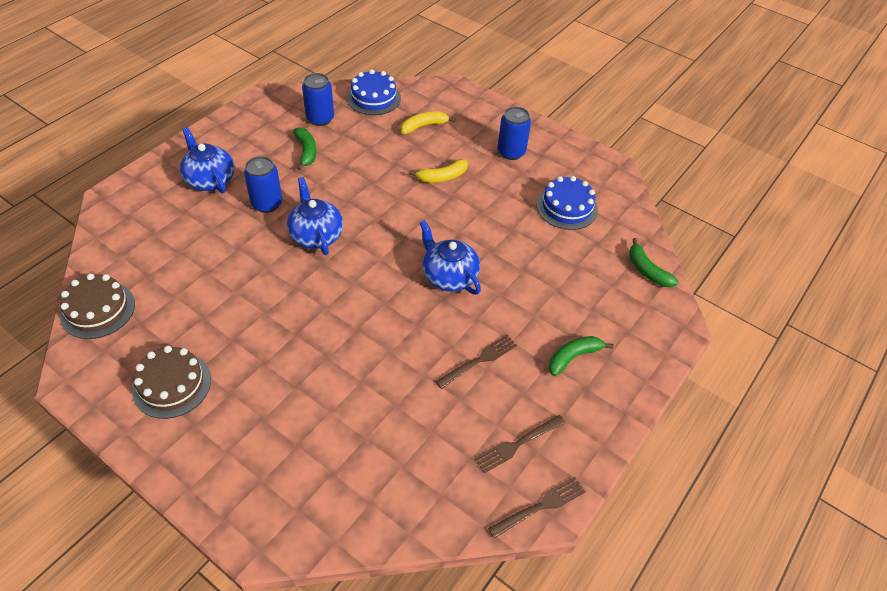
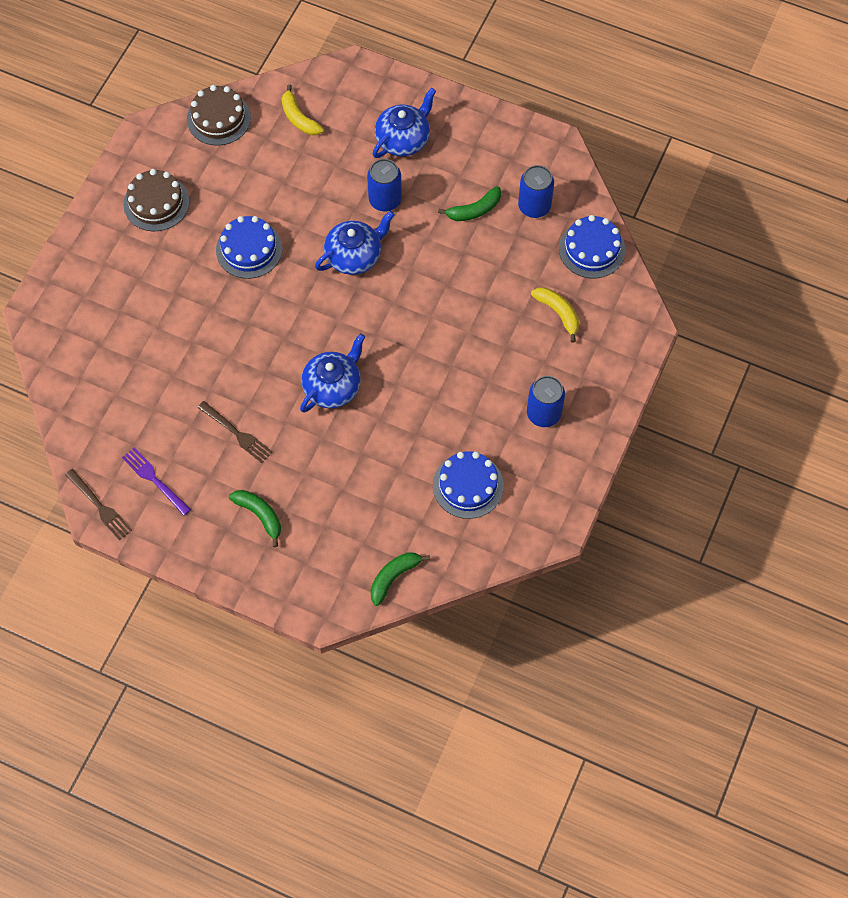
camera: 80 degrees right, 15 degrees up
(271, 312) = (249, 249): none -> blue cake
(442, 177) = (477, 350): yellow banana -> yellow banana (299, 118)
(517, 444) = (154, 480): brown fork -> purple fork

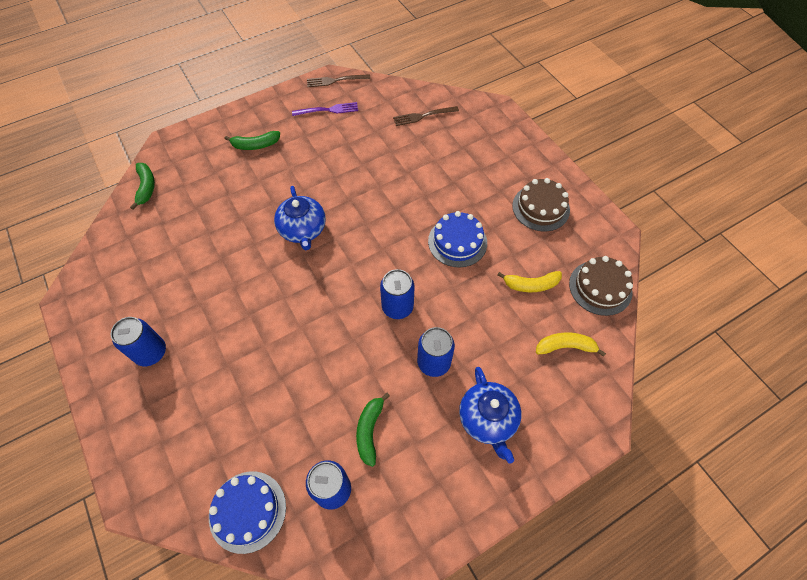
camera: 125 degrees right, 5 degrees down
(236, 433) = (320, 161): brown fork -> brown fork (423, 116)
(354, 256) = (397, 307): blue teapot -> blue can
(468, 485) = (155, 265): blue cake -> none
(558, 313) = (216, 429): yellow banana -> yellow banana (531, 285)

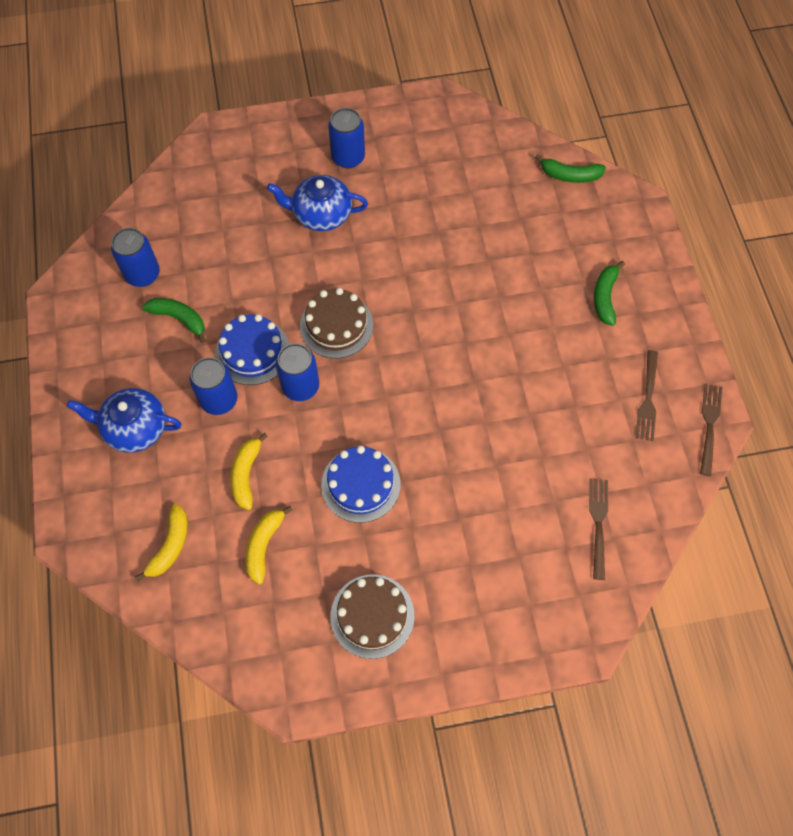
camera: 110 degrees right, 5 degrees up
(247, 511) = (160, 208): blue cake -> blue cake (252, 351)
(303, 230) = (446, 319): blue teapot -> blue teapot (321, 215)
(328, 110) = (648, 399): purple fork -> brown fork
(485, 317) = (246, 474): none -> yellow banana
(600, 287) = (223, 630): brown cake -> brown cake (336, 325)

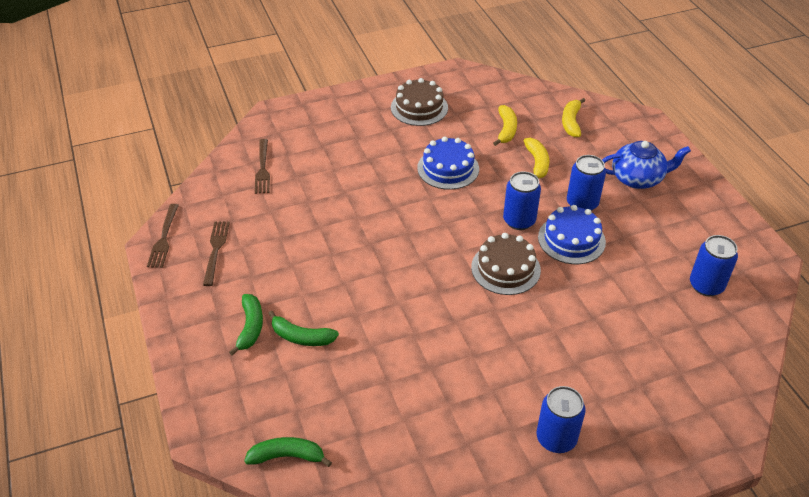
camera: 170 degrees right, 20 degrees down
(179, 319) = (649, 255): green banana -> green banana (301, 337)
(321, 215) = (560, 367): blue teapot -> none

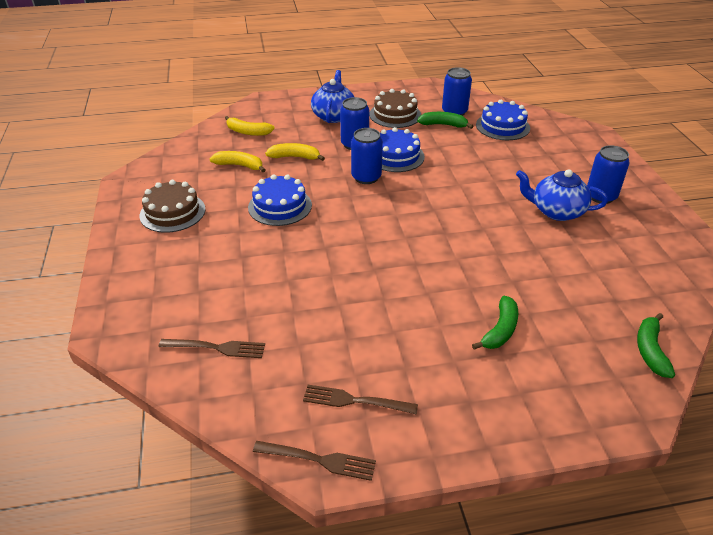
camera: 80 degrees left, 5 degrees down
(250, 327) = (485, 371): green banana -> green banana (443, 125)
(505, 268) = (423, 193): brown cake -> brown cake (395, 115)
(507, 389) = (556, 211): none -> blue teapot
(692, 337) = (502, 126): none -> blue cake

